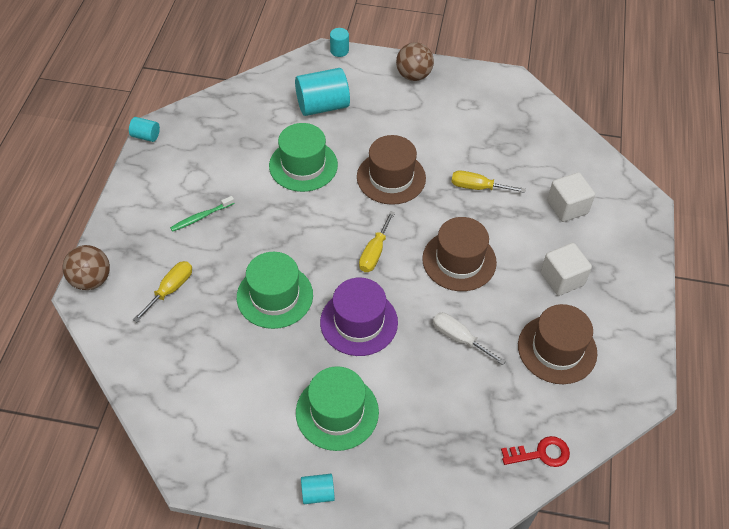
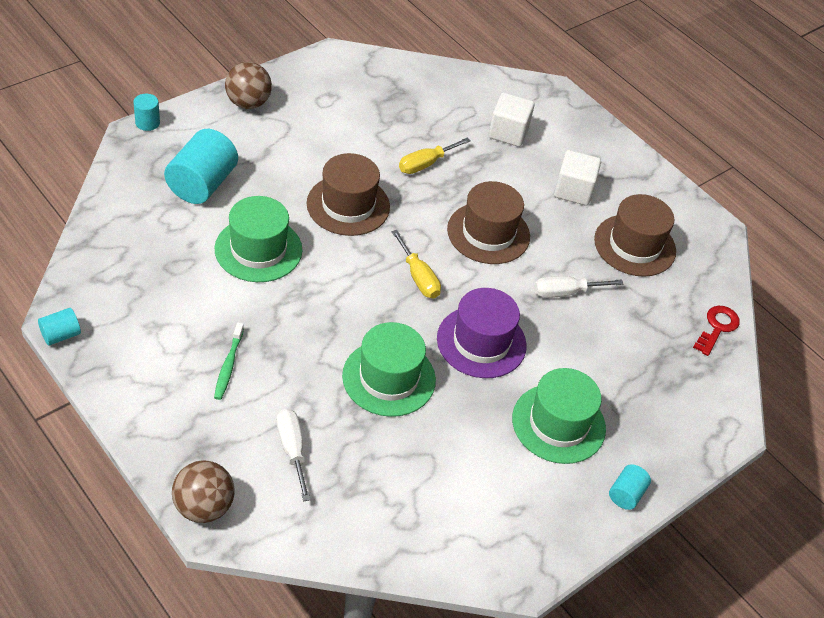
camera: 55 degrees left, 5 degrees down
(170, 289) = (292, 450): yellow screwdriver -> white screwdriver

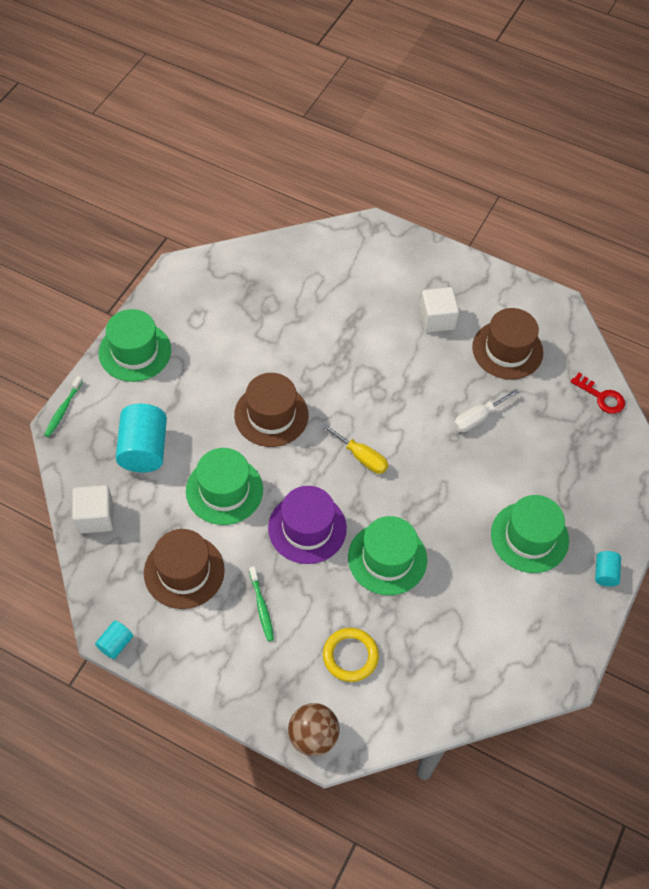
camera: 20 degrees left, 10 degrees up
(147, 123) = (63, 410): turquoise cylinder -> green toothbrush
(248, 103) = (135, 351): brown ball -> green hat
(292, 450) = (350, 656): white screwdriver -> yellow ring
(425, 164) = (310, 346): yellow screwdriver -> none
(481, 342) = (438, 493): purple hat -> purple hat (307, 528)
(488, 233) = (393, 390): brown hat -> brown hat (184, 571)
(508, 132) = (359, 285): white cube -> white cube (95, 517)
(717, 327) = (601, 397): red key -> red key turned 120 degrees clockwise

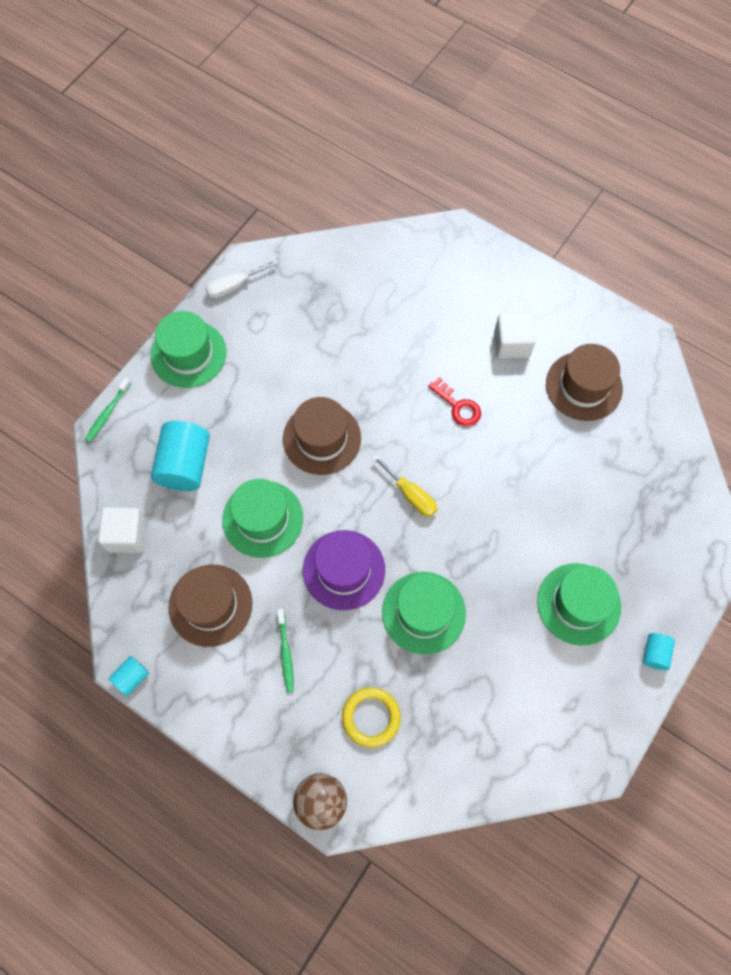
camera: 10 degrees right, 10 degrees up
(477, 418) = (541, 462): white screwdriver -> white screwdriver (234, 286)
(601, 397) = (679, 450): red key -> red key (458, 406)

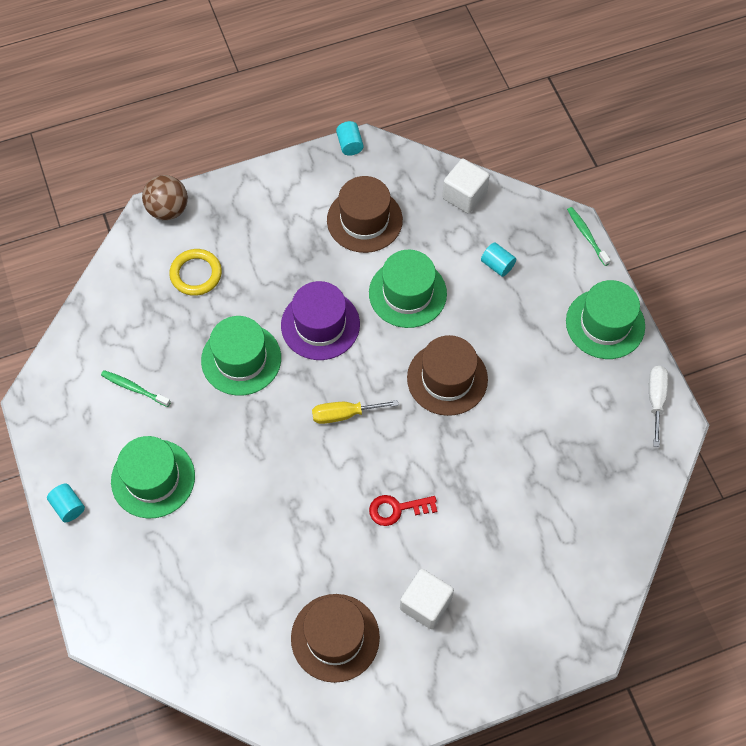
camera: 125 degrees right, 5 degrees down
(185, 465) = (497, 265): turquoise cylinder -> turquoise cylinder, size x0.50
(285, 653) = (288, 247): green toothbrush -> green toothbrush (134, 388)

